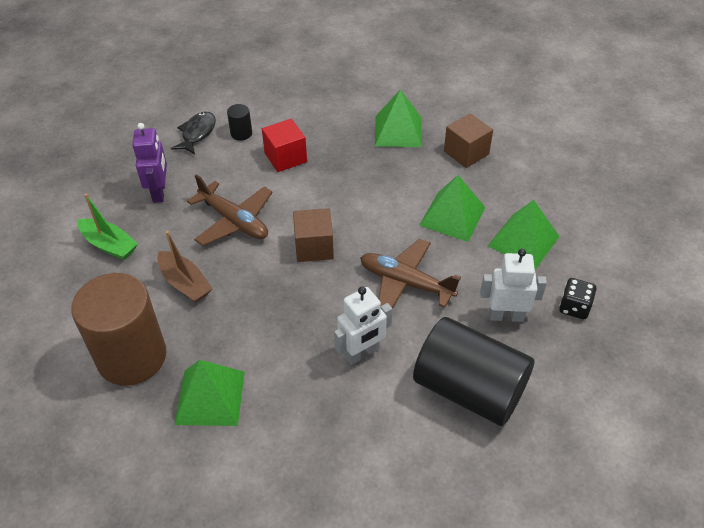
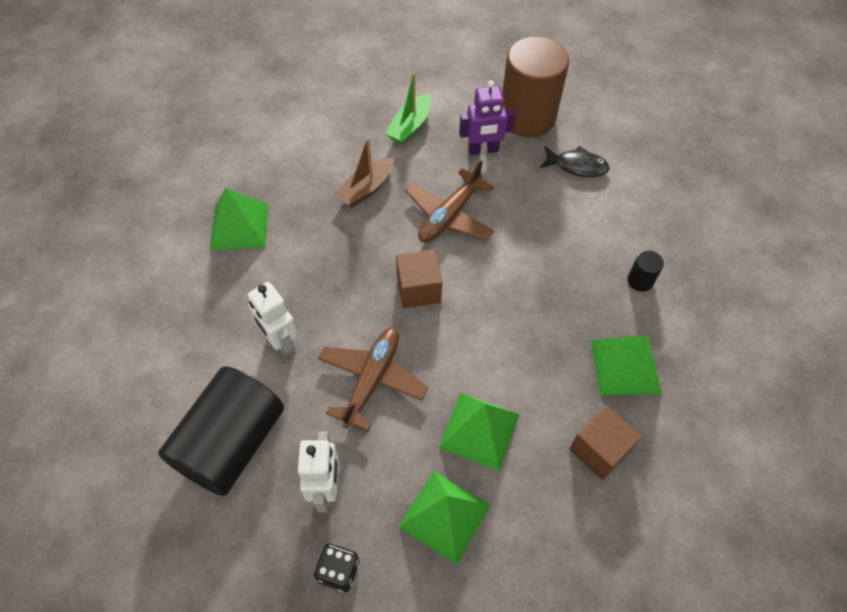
camera: 85 degrees right, 10 degrees up
(132, 357) = (284, 166): brown cylinder -> brown cylinder (527, 117)
(241, 133) = (585, 204): black cylinder -> black cylinder (640, 280)
(285, 157) = (553, 250): red cube -> none

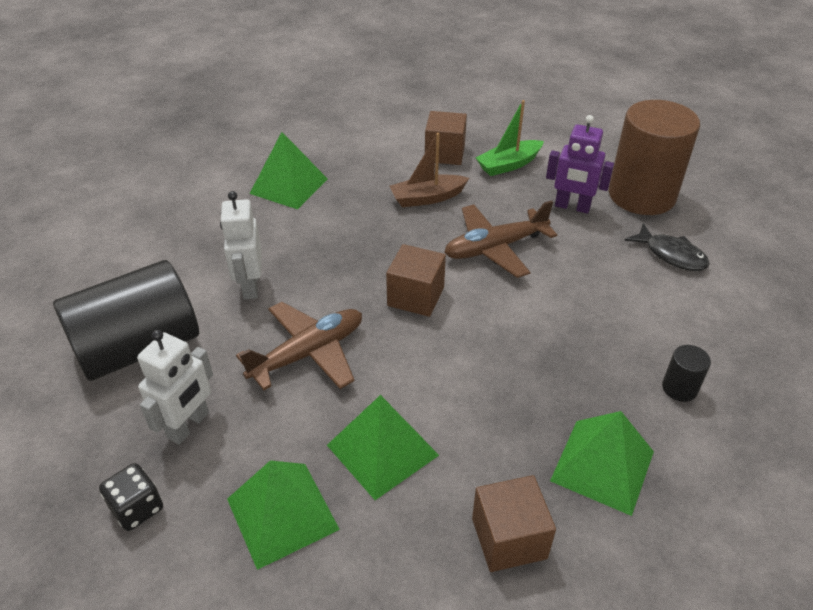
camera: 30 degrees right, 15 degrees down
(350, 135) = (444, 153): none -> brown cube

